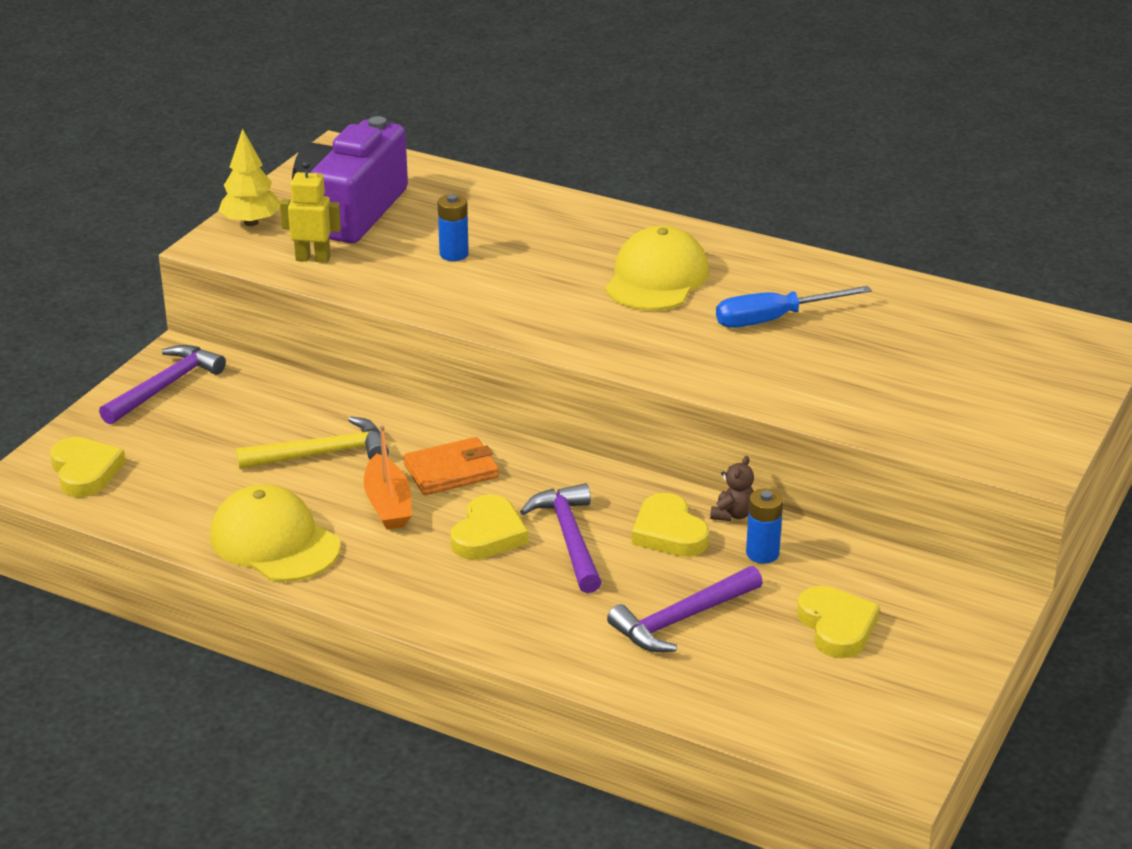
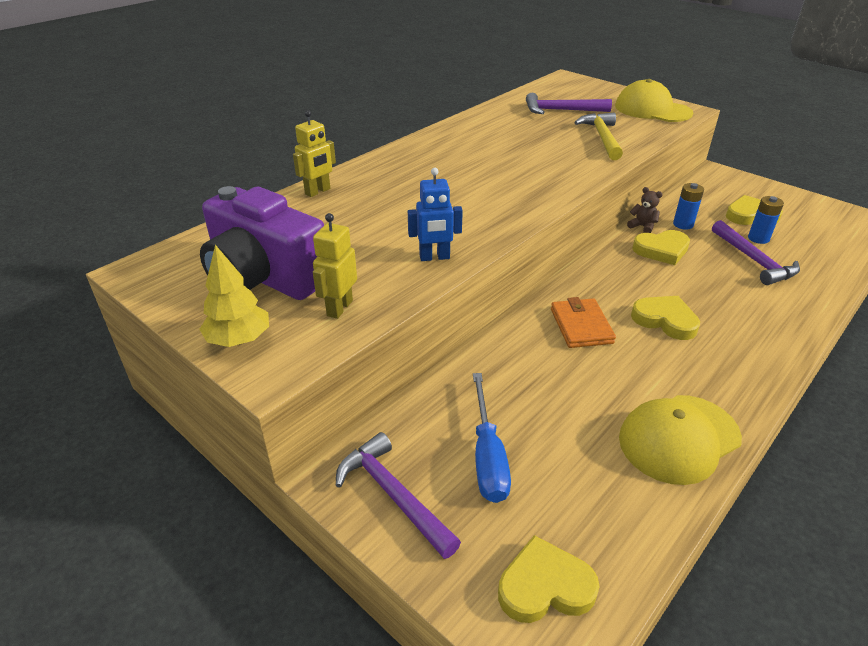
camera: 75 degrees left, 5 degrees up
(322, 454) = (544, 392): yellow hammer -> yellow hammer (602, 138)
(388, 504) = (624, 364): orange boat -> none
(424, 294) = (434, 257): none -> blue robot
(454, 254) = (376, 236): blue battery -> blue battery (758, 238)
(541, 202) = (318, 191): none -> yellow robot
(569, 538) = (669, 287): purple hammer -> purple hammer (561, 110)
(656, 278) = (455, 168): yellow cap -> yellow cap (652, 109)
(774, 319) = (523, 143): blue screwdriver -> blue screwdriver (487, 456)

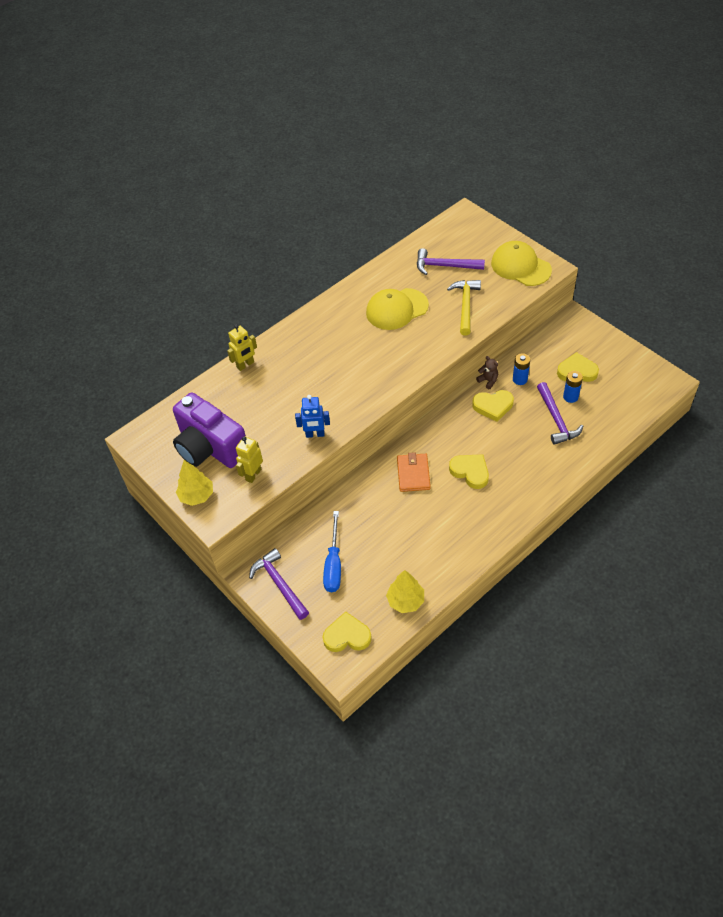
camera: 10 degrees right, 15 degrees up
(637, 511) = (406, 601): none -> yellow tree
(679, 438) = (445, 559): yellow cap -> yellow cap (397, 309)

